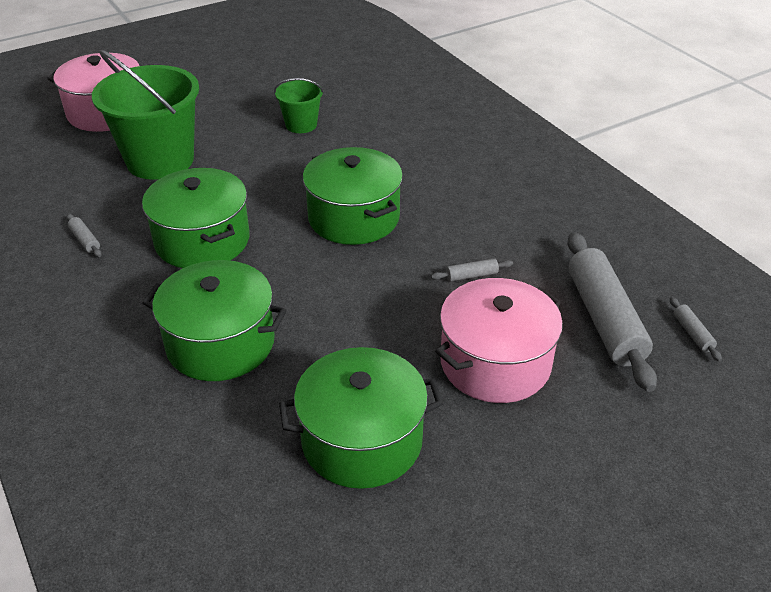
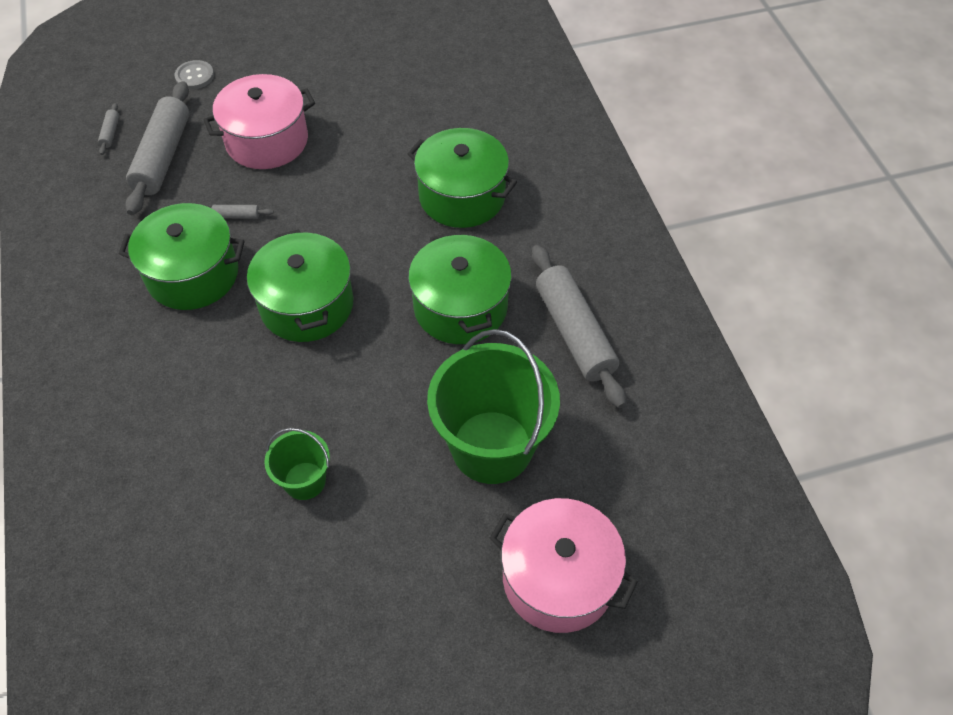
camera: 165 degrees left, 15 degrees up
(85, 240) = (574, 332): grey rolling pin -> grey rolling pin, size x2.48
(362, 440) = (383, 110): green pot -> green pot (193, 274)
(664, 436) = (194, 76): none -> grey button

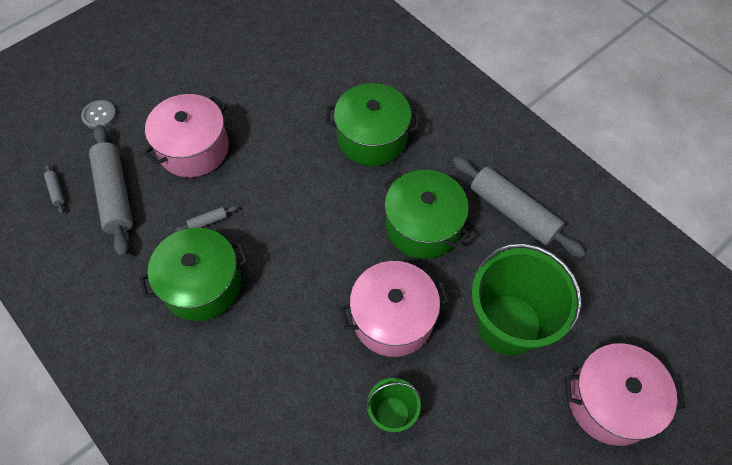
camera: 25 degrees left, 5 degrees up
(306, 305) = (308, 272): green pot -> none
(367, 387) = (393, 318): none -> pink pot

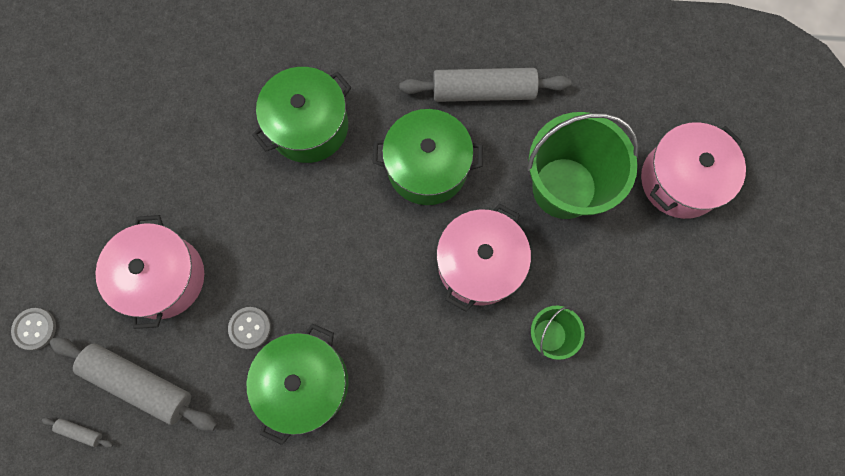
camera: 45 degrees left, 15 degrees up
(208, 221) = (250, 328): grey rolling pin -> grey button

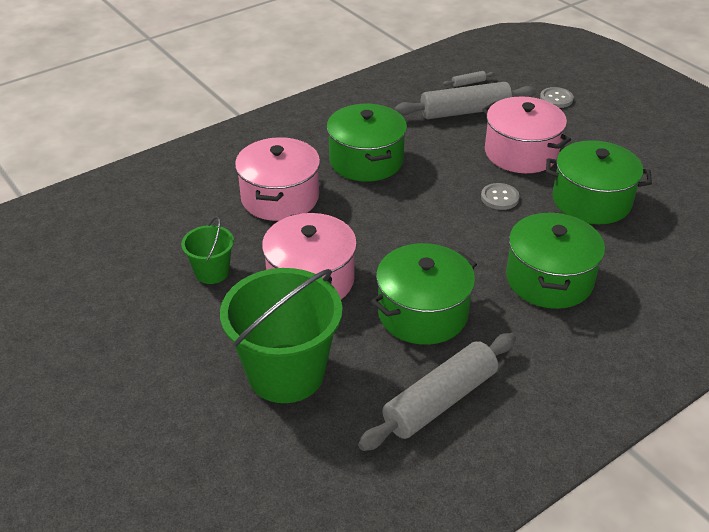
camera: 140 degrees right, 35 degrees down
(182, 174) = (591, 201): none -> green pot
(250, 328) = (434, 163): grey button -> grey button (499, 198)
(680, 180) = (171, 453): pink pot -> pink pot (280, 197)

